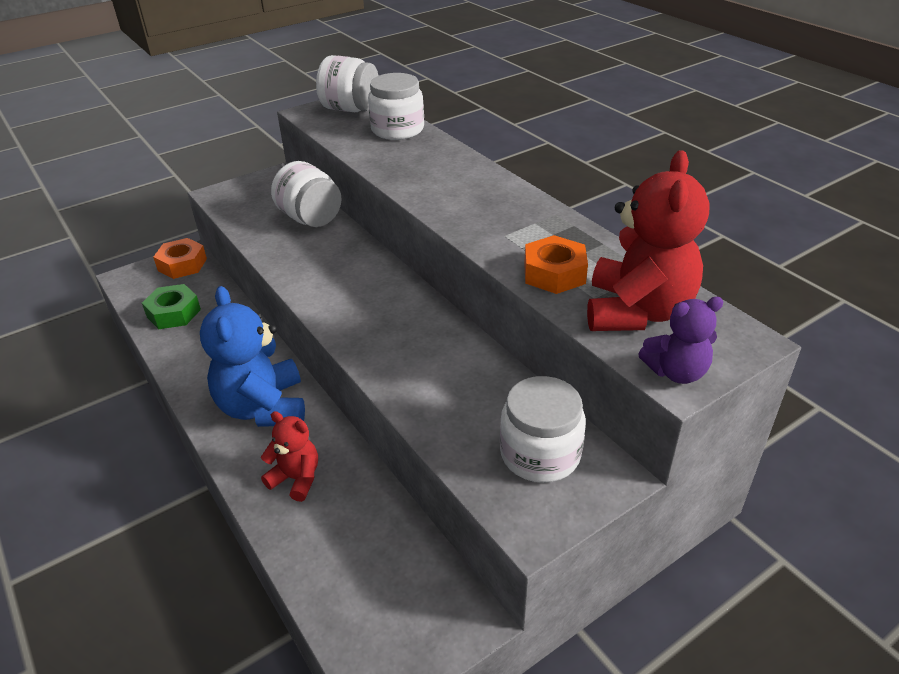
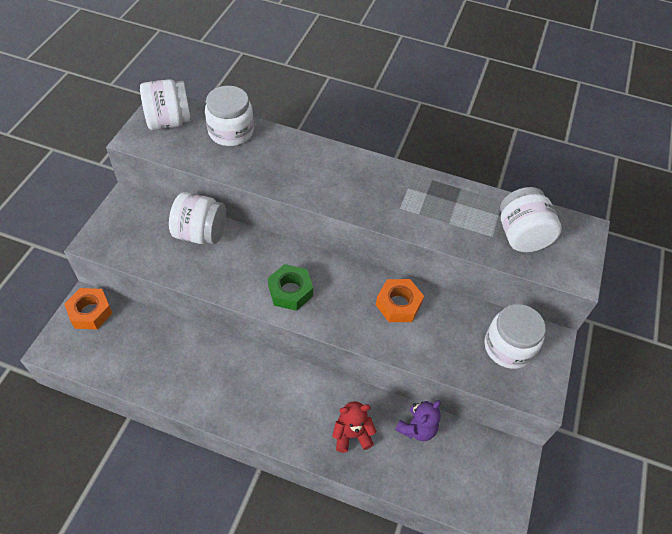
camera: 40 degrees left, 15 degrees up
(173, 313) = (133, 360): green nut -> green nut (290, 291)
(263, 407) = (281, 398): blue teddy bear -> none
(554, 273) = (455, 227): orange nut -> orange nut (398, 304)
(637, 311) = (521, 236): red teddy bear -> white jar
(676, 372) = (572, 270): purple teddy bear -> purple teddy bear (417, 428)

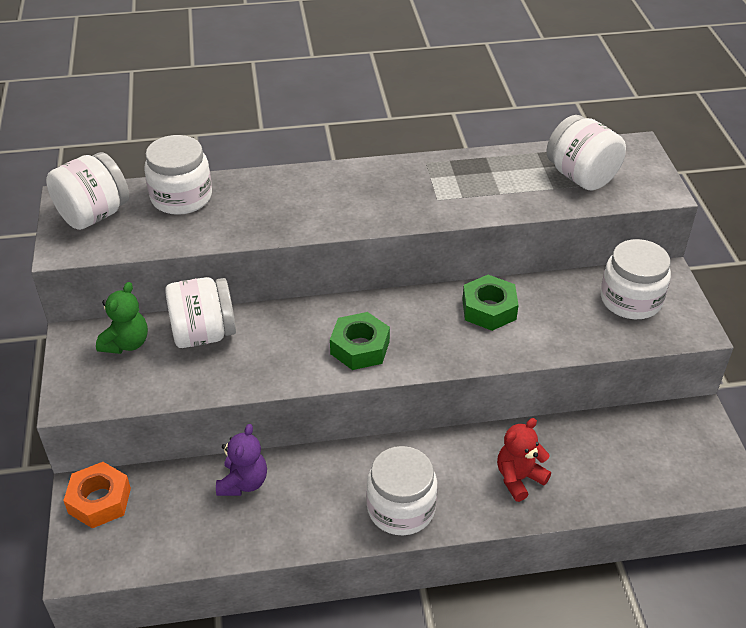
camera: 25 degrees left, 10 degrees down
(151, 218) = (126, 343): none -> green teddy bear
(260, 414) = (401, 508): none -> white jar
(398, 304) = (489, 309): orange nut -> green nut
(417, 428) = (582, 438): purple teddy bear -> purple teddy bear (243, 482)

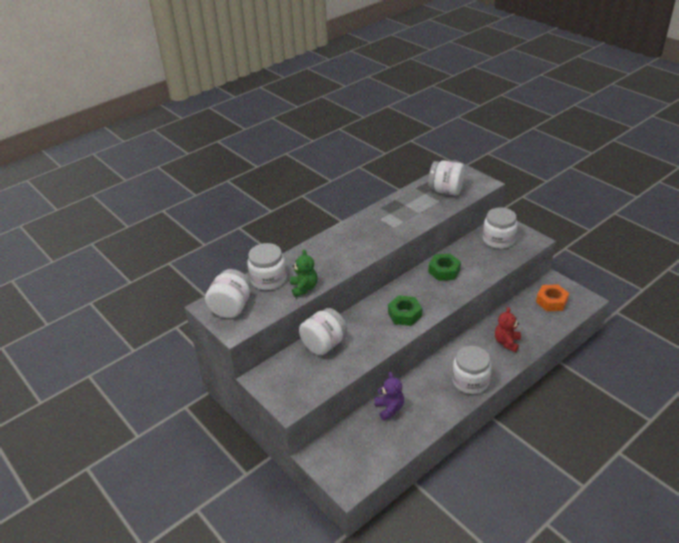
camera: 30 degrees left, 5 degrees down
(99, 500) = (328, 454): orange nut -> orange nut (551, 301)
(126, 343) = (289, 367): green teddy bear -> green teddy bear (304, 288)

